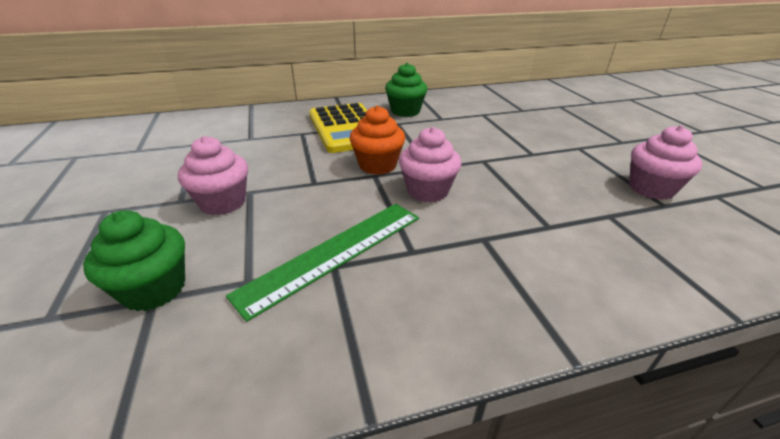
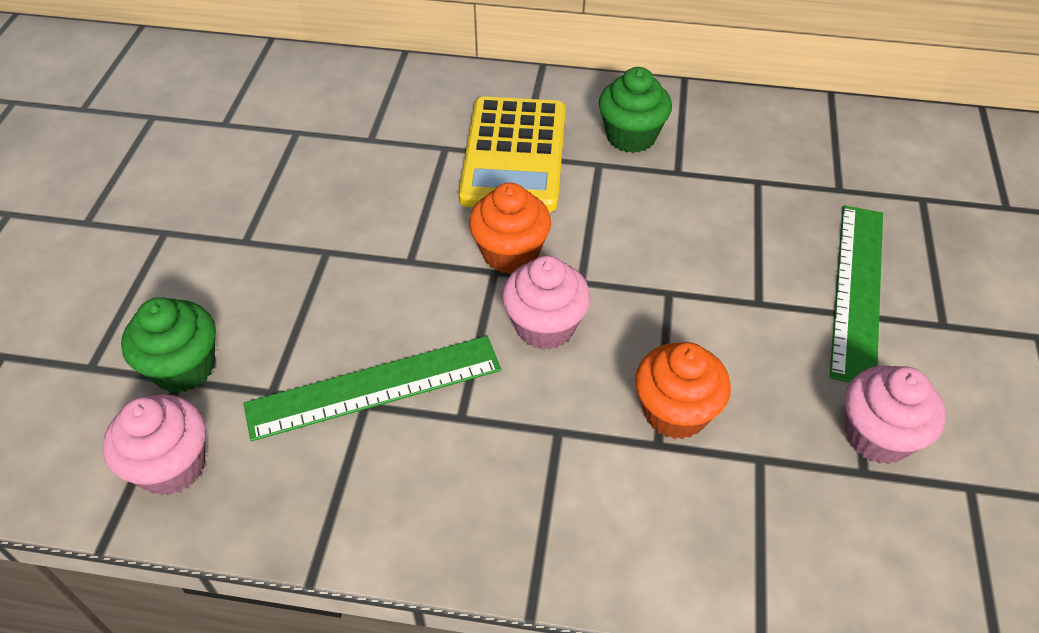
camera: 25 degrees right, 15 degrees up
(223, 202) = (289, 261): pink cupcake -> pink cupcake (171, 466)
(542, 208) = (675, 412): none -> orange cupcake
(571, 139) = (858, 290): none -> green ruler

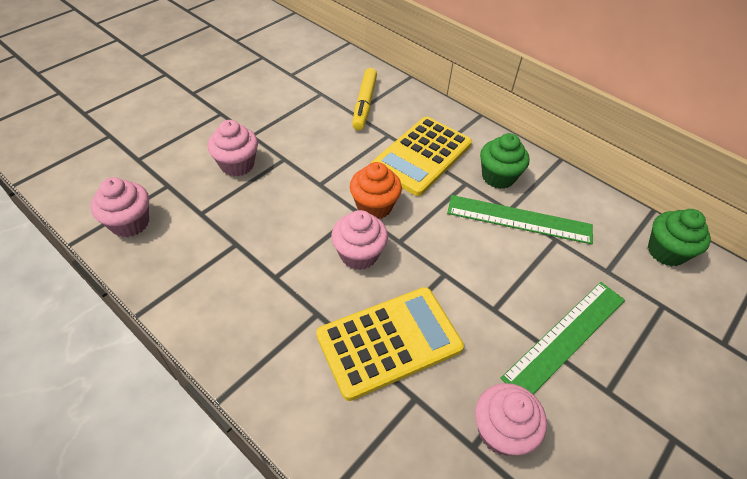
camera: 30 degrees right, 0 degrees up
(184, 367) = (174, 180): green cupcake -> green cupcake (666, 251)
(263, 294) = (237, 165): none -> pink cupcake
(374, 119) = (364, 104): none -> yellow marker
(374, 387) = (247, 237): green ruler -> green ruler (519, 219)
(675, 412) = (389, 342): orange cupcake -> yellow calculator

